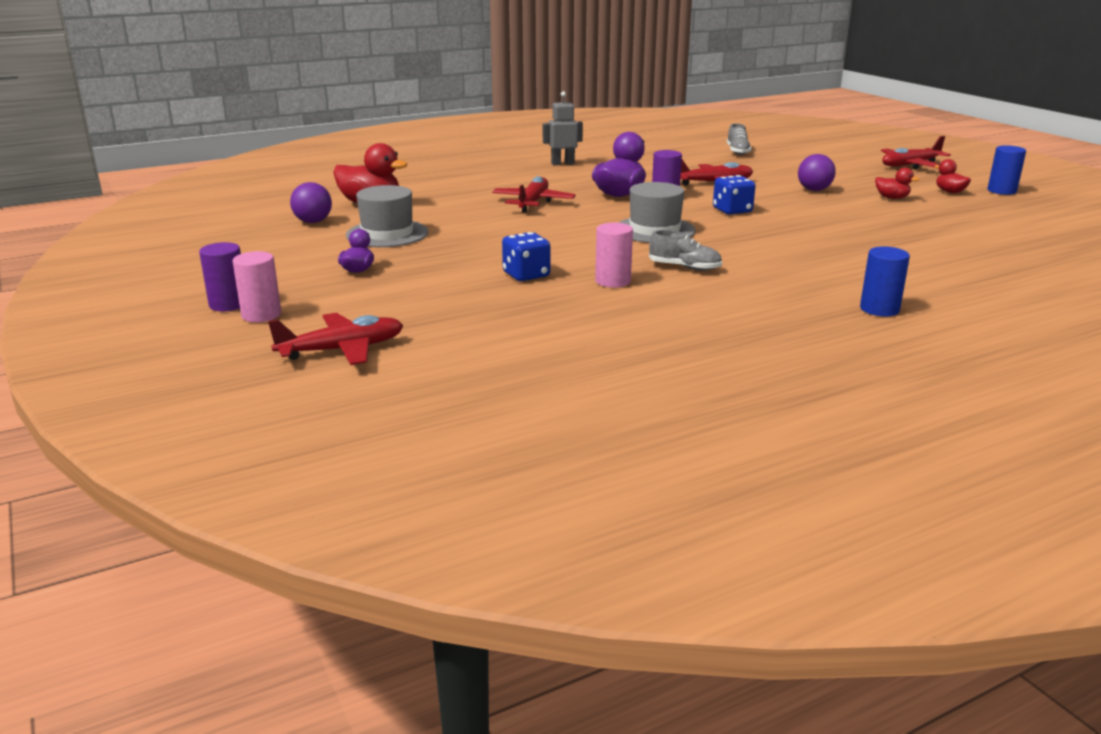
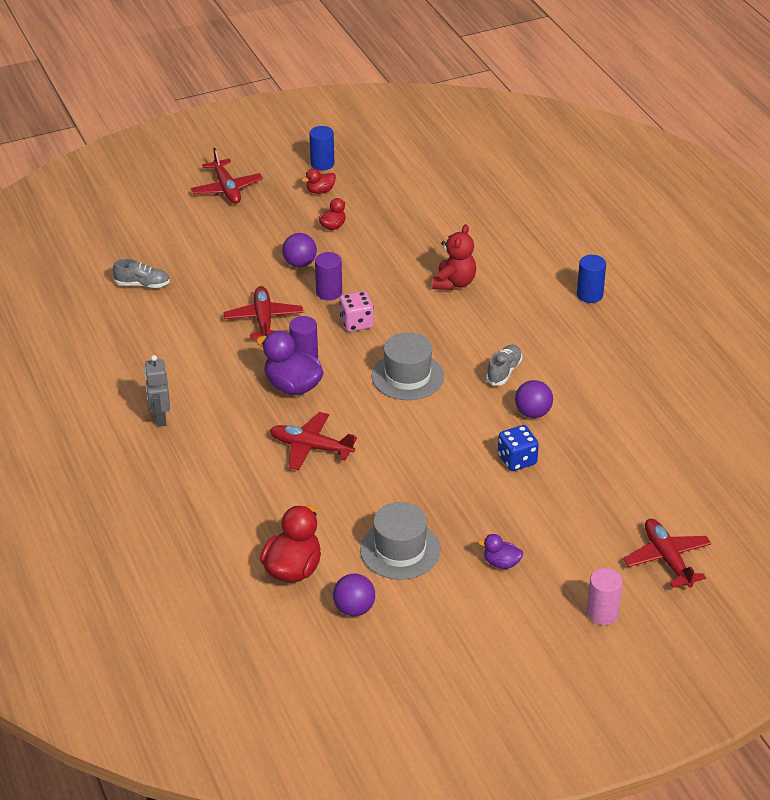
camera: 85 degrees left, 15 degrees up
(228, 304) = (580, 638): purple cylinder -> purple cylinder (329, 292)
(613, 281) = (533, 413): pink cylinder -> purple ball
(732, 210) = (356, 323): blue dice -> pink dice
(838, 244) = (454, 283): none -> red teddy bear

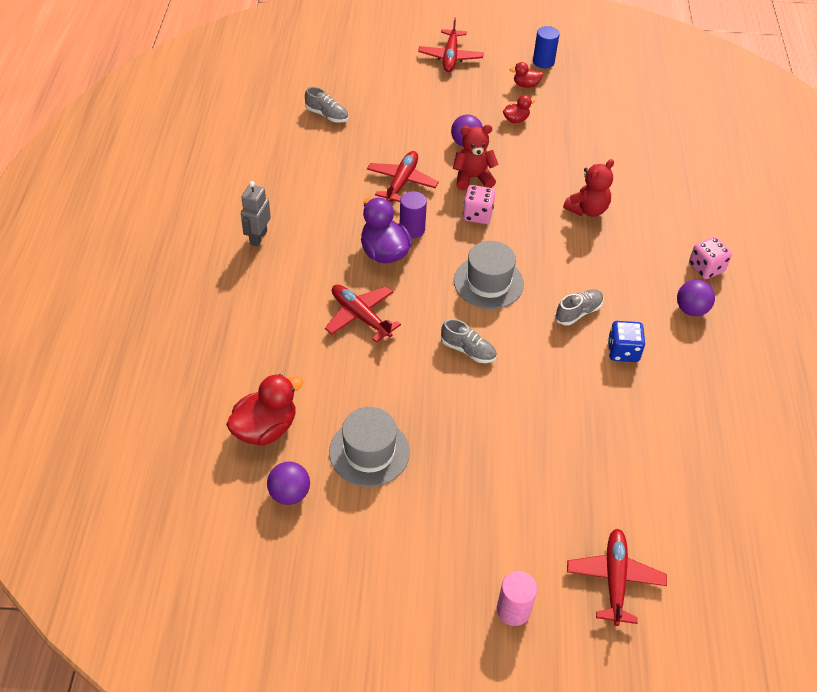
camera: 25 degrees right, 10 degrees up
(329, 292) = (472, 178): purple cylinder -> red teddy bear
(429, 438) = (468, 350): none -> grey shoe
(501, 563) = (451, 508): purple duck -> none
(517, 460) = (534, 407): blue dice -> blue dice (623, 351)
(533, 413) = (579, 365): purple ball -> purple ball (691, 309)
(589, 295) = (706, 268): blue cylinder -> pink dice

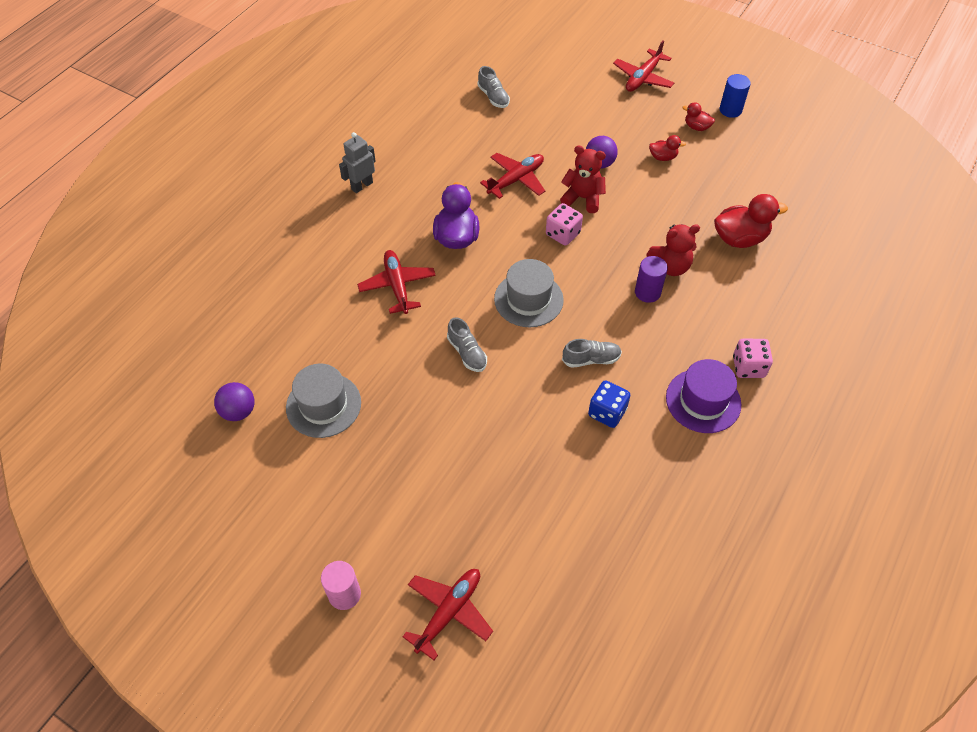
camera: 30 degrees right, 5 degrees up
(265, 428) = (257, 349): red duck -> red duck (740, 238)
(412, 229) = (495, 226): purple cylinder -> purple cylinder (647, 292)
(691, 309) = (703, 401): purple ball -> purple hat

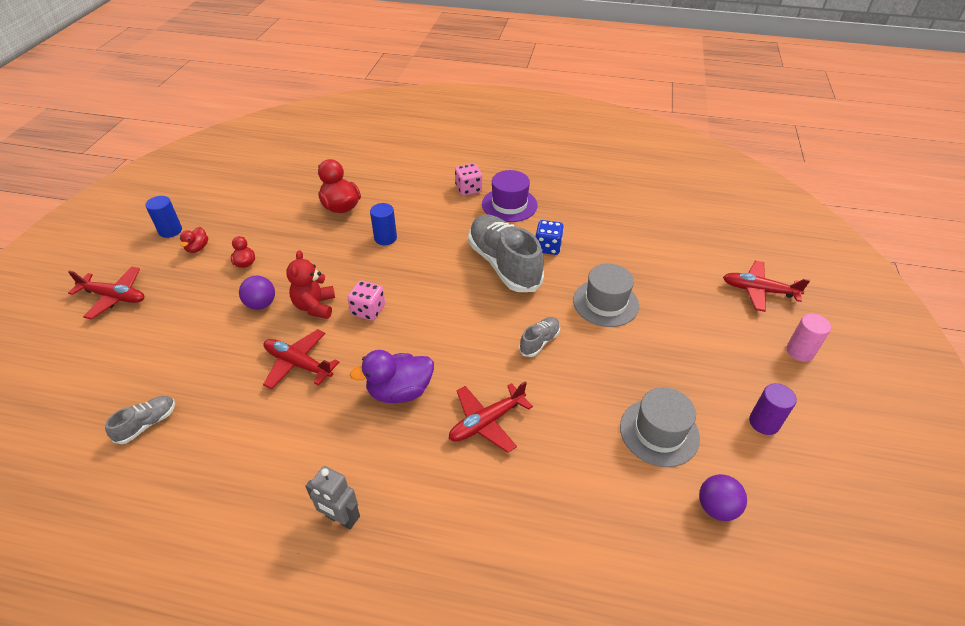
camera: 110 degrees left, 10 degrees down
(528, 299) = (459, 315): grey hat -> grey hat (605, 303)
(591, 359) = (504, 264): grey shoe -> grey shoe, size x2.18
(647, 292) = (419, 246): purple cylinder -> purple cylinder (764, 422)
(670, 266) = (385, 238): red teddy bear -> blue cylinder

